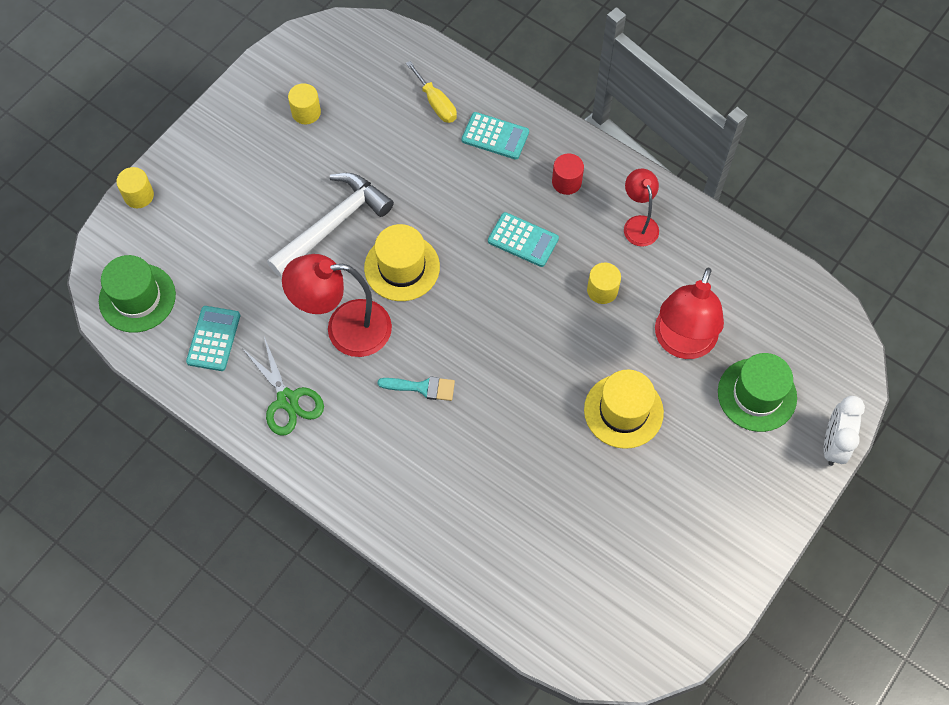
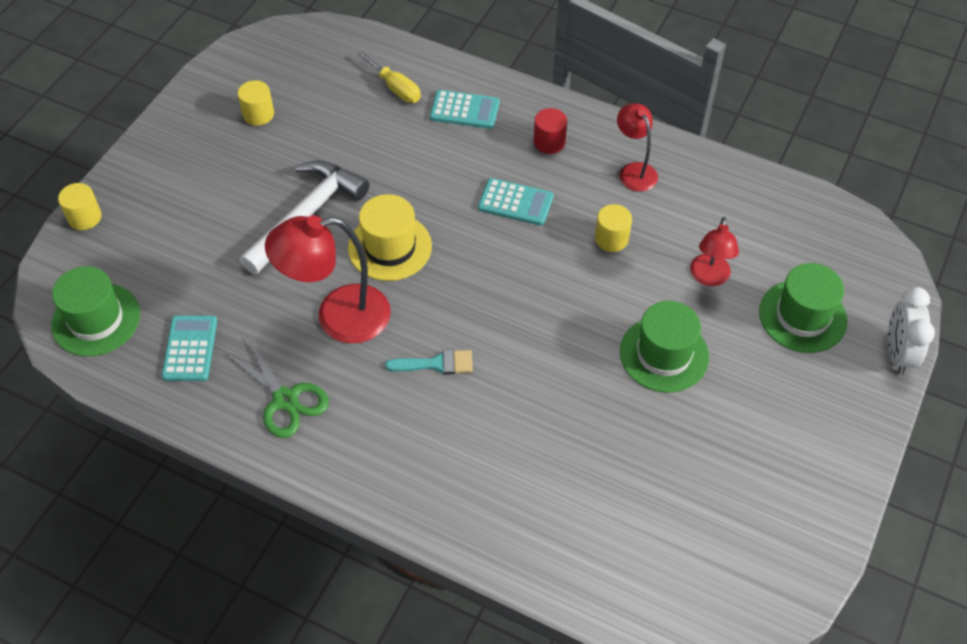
camera: 10 degrees left, 10 degrees down
(623, 411) = (664, 354): yellow hat -> green hat
(682, 343) = (709, 277): red lamp -> red lamp, size x0.57

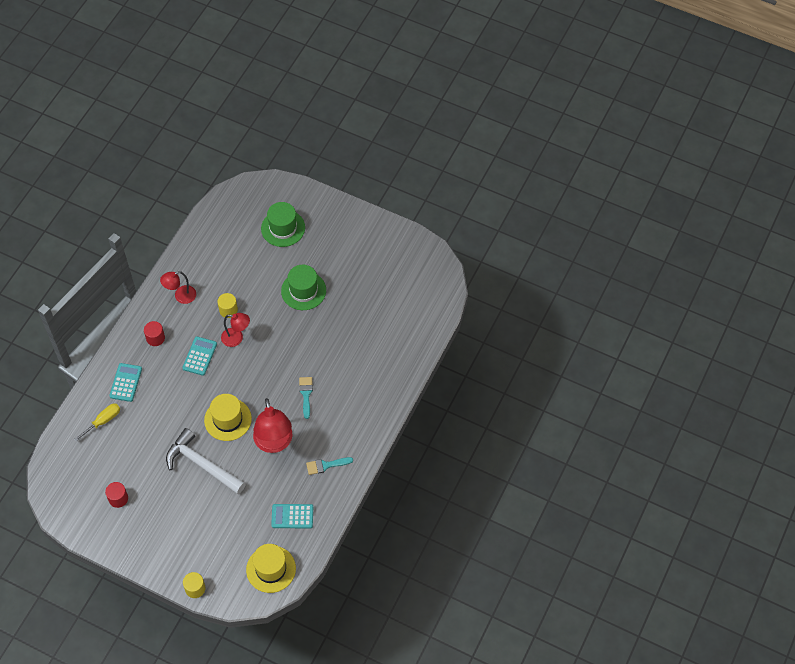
camera: 90 degrees left, 5 degrees up
(96, 319) = (271, 569): green hat -> yellow hat
(258, 114) = (118, 498): yellow cylinder -> red cylinder
(285, 399) = (326, 465): green scissors -> turquoise brush
(709, 277) = (256, 266): red lamp -> red lamp (236, 338)
(897, 353) = (306, 191): white clock -> none

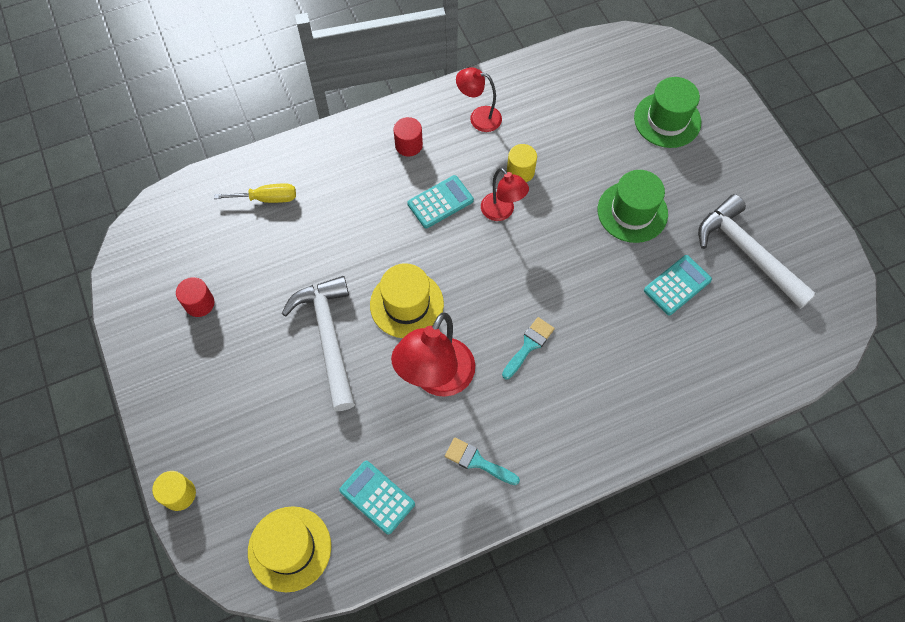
camera: 40 degrees right, 5 degrees up
(126, 382) = (331, 172): turquoise calculator -> turquoise calculator (677, 285)
(376, 271) = (747, 252): none -> white hammer

